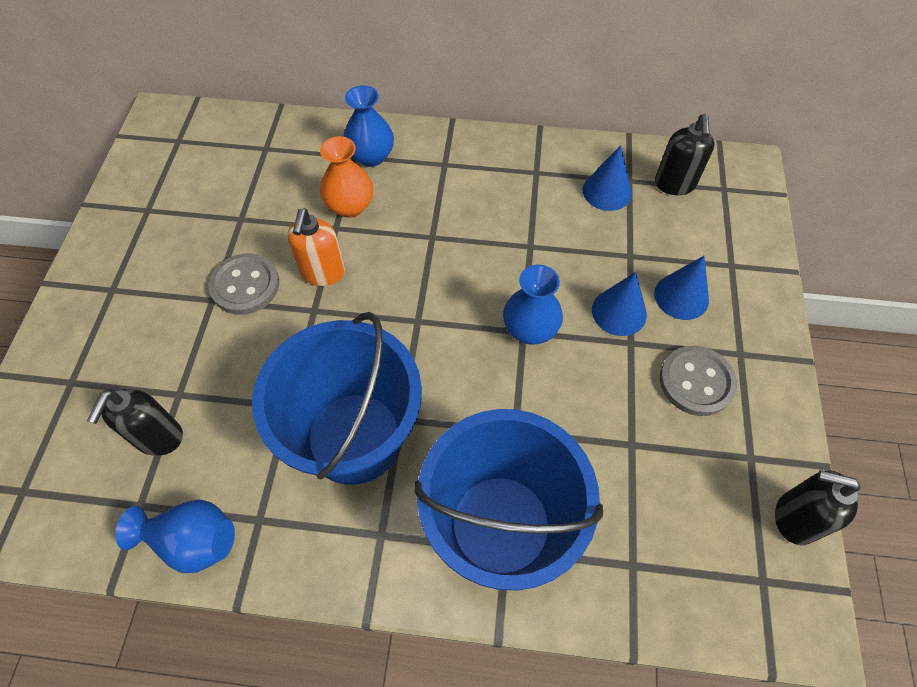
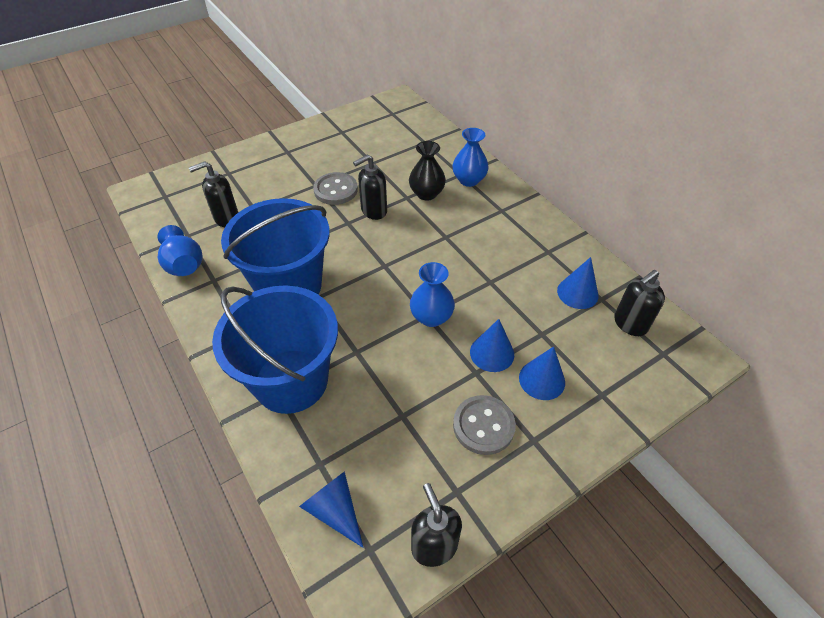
camera: 50 degrees right, 10 degrees down
(322, 273) = (373, 211): orange soap dispenser -> black soap dispenser
(350, 206) = (426, 193): orange vase -> black vase
(698, 586) = (334, 510): none -> blue cone

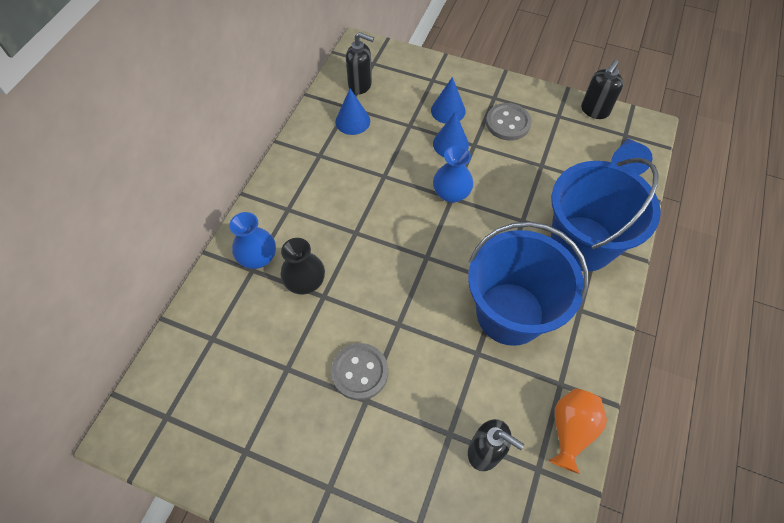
camera: 125 degrees left, 10 degrees up
(184, 265) = (570, 430): blue vase -> orange vase
(373, 211) = (365, 312): black soap dispenser -> none

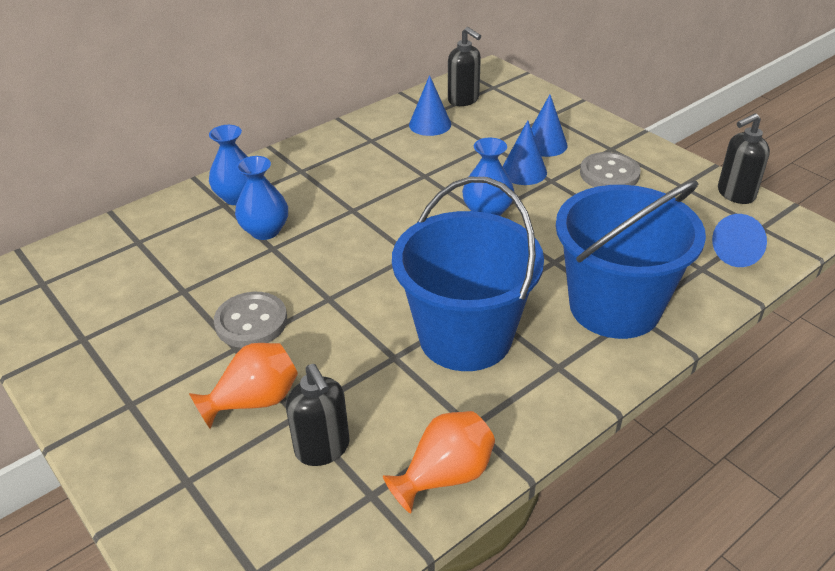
camera: 30 degrees right, 20 degrees down
(305, 282) = (265, 231): black vase -> blue vase
(413, 438) = (254, 401): none -> orange vase

